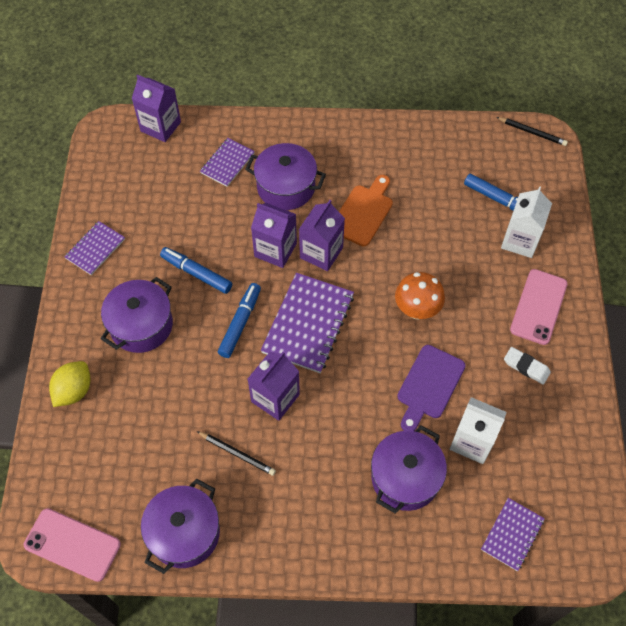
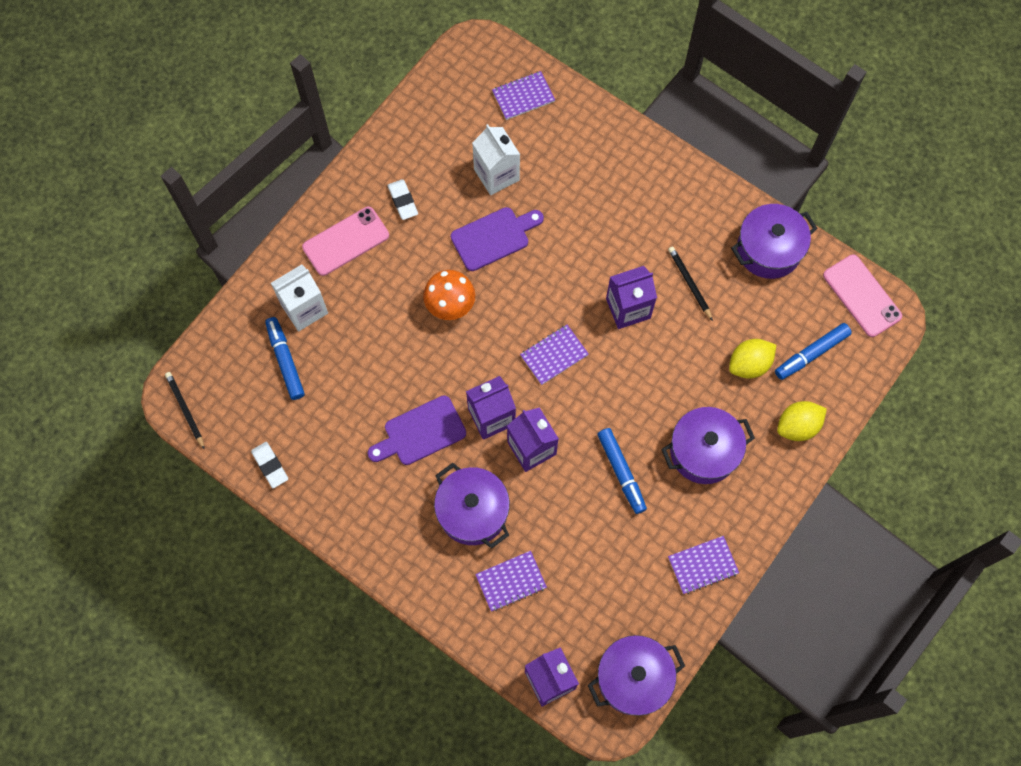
camera: 145 degrees left, 10 degrees up
(143, 416) = (749, 364): none -> yellow lemon
(240, 323) = (613, 395): blue marker -> blue marker (811, 354)
(308, 324) = (554, 355): purple notebook -> purple notebook, size x0.57
(363, 212) = (421, 432): orange cutting board -> purple cutting board
(405, 477) = (570, 182): purple pot -> purple pot (633, 678)
(445, 135) = (270, 465): none -> white eraser

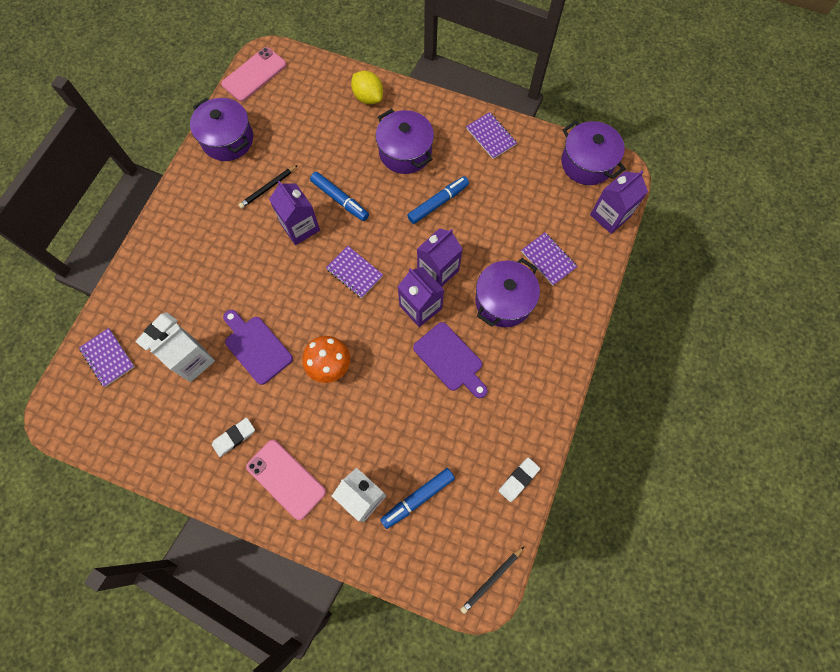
camera: 105 degrees left, 0 degrees up
(538, 146) = (158, 332): none -> white eraser
(749, 364) = (327, 135): yellow lemon -> none
(811, 354) = (309, 98): blue marker -> blue marker (340, 199)

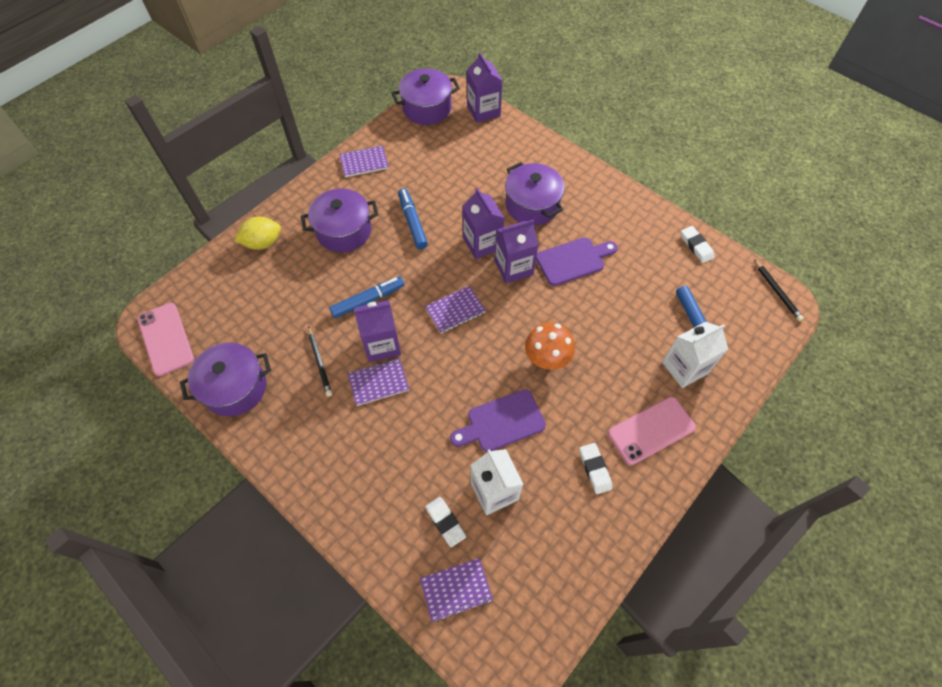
camera: 70 degrees left, 10 degrees down
(548, 259) = (506, 163): purple notebook -> purple notebook (378, 382)

